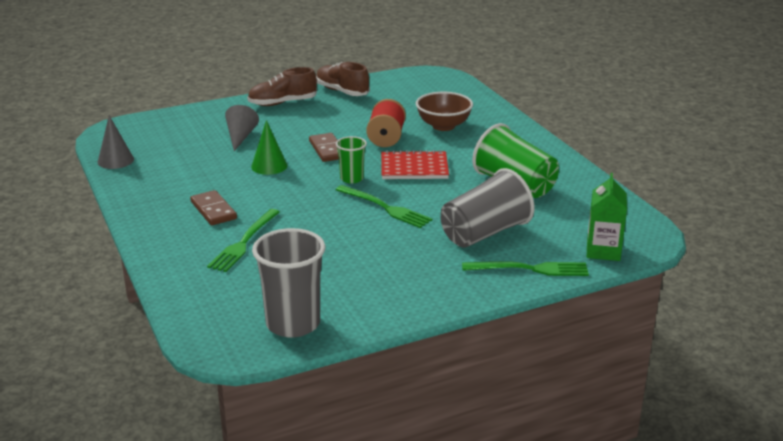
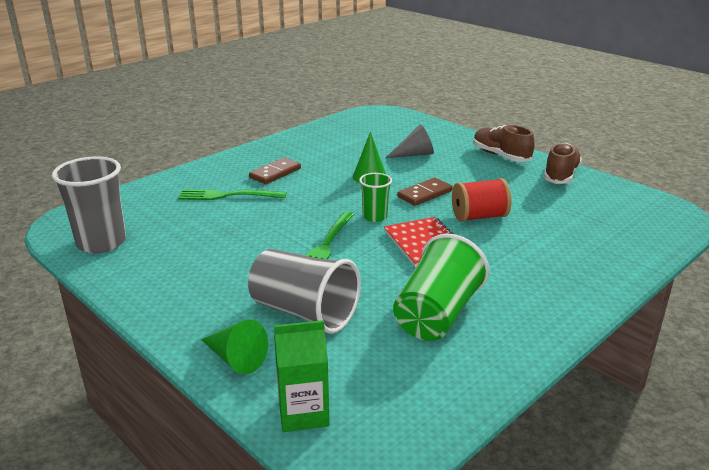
camera: 70 degrees right, 0 degrees up
(115, 160) = (333, 124): grey cone -> none
(443, 126) = (544, 243): brown bowl -> none
(531, 269) = (235, 358): green fork -> green cone

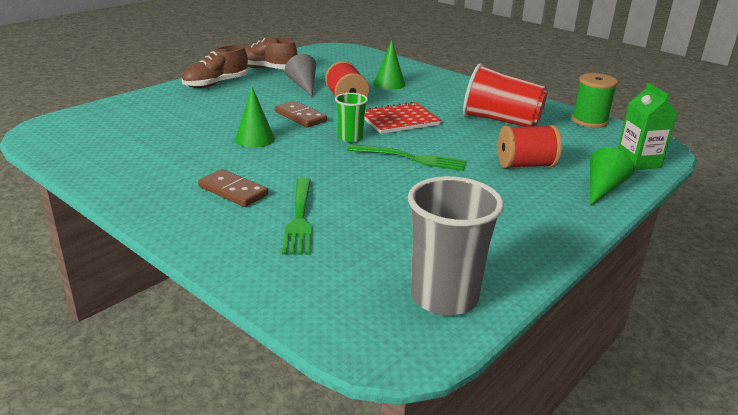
camera: 95 degrees left, 0 degrees up
(304, 312) = (525, 165): grey cup -> red spool
(414, 154) = (199, 117): grey cone -> grey cone (303, 85)
(437, 315) = (501, 121): green cup -> red cup
(454, 402) = (589, 121): none -> green spool
(547, 244) = (389, 84): none -> green cone

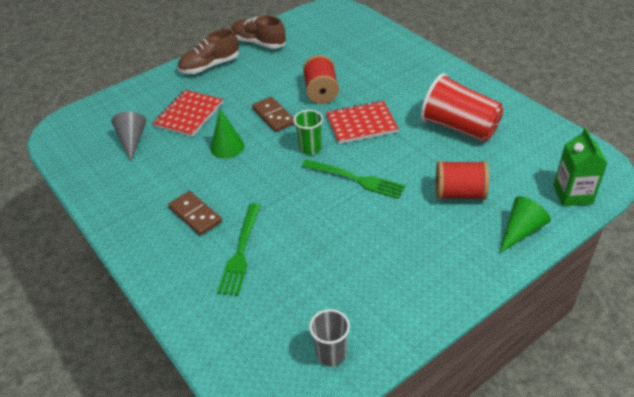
camera: 15 degrees right, 15 degrees up
(202, 117) = (189, 115): none -> red notebook
(303, 85) = (287, 69): grey cone -> grey cone (132, 141)
(389, 84) = (368, 67): green cone -> none
(444, 297) = (331, 354): grey cup -> grey cup, size x0.55
(589, 121) = (549, 130): green spool -> none

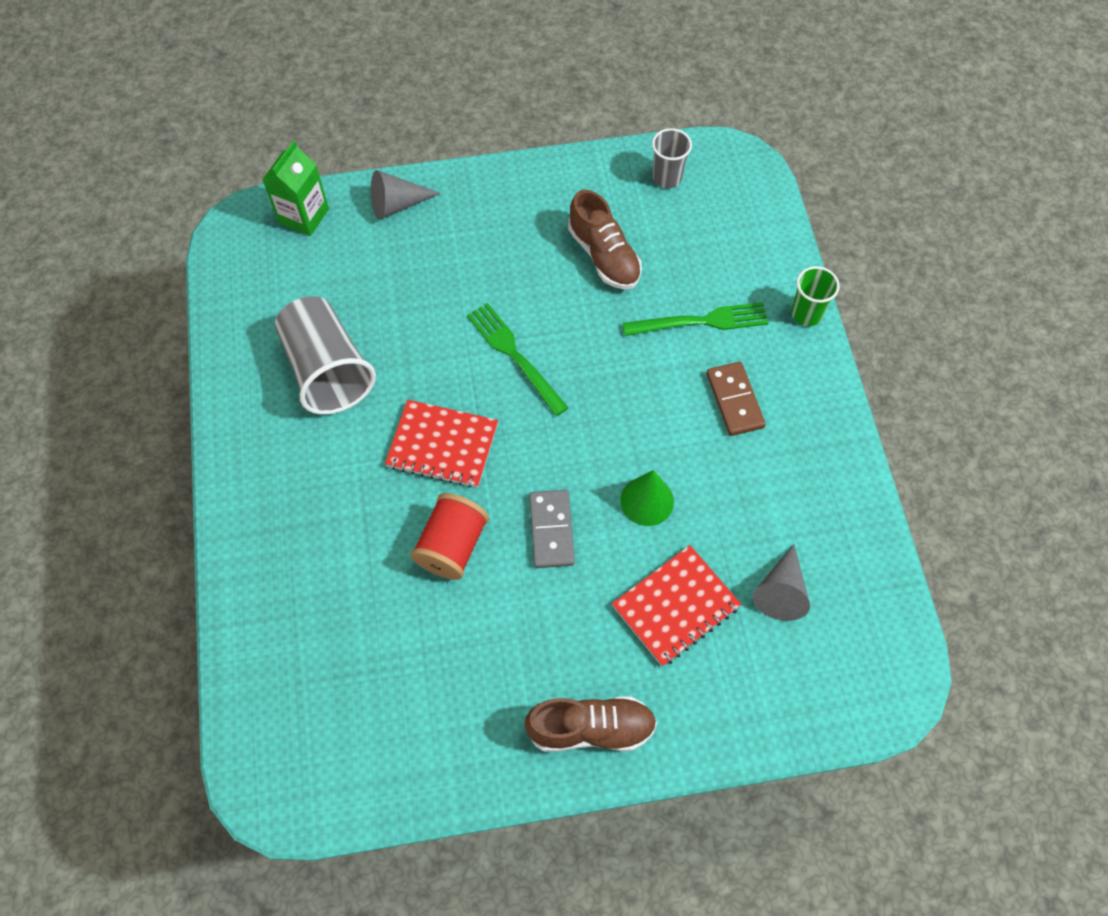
camera: 155 degrees left, 20 degrees up
(241, 252) = (702, 321): green fork -> green fork turned 45 degrees clockwise
(258, 43) = (472, 753): brown shoe -> brown shoe (604, 256)
(273, 116) = (551, 530): brown domino -> grey domino
(310, 148) = (537, 437): green cup -> green cup (806, 314)
(459, 127) = (327, 370): red cup -> grey cup
(459, 194) = (417, 276): red spool -> none
(521, 231) = (397, 204): green cone -> grey cone

